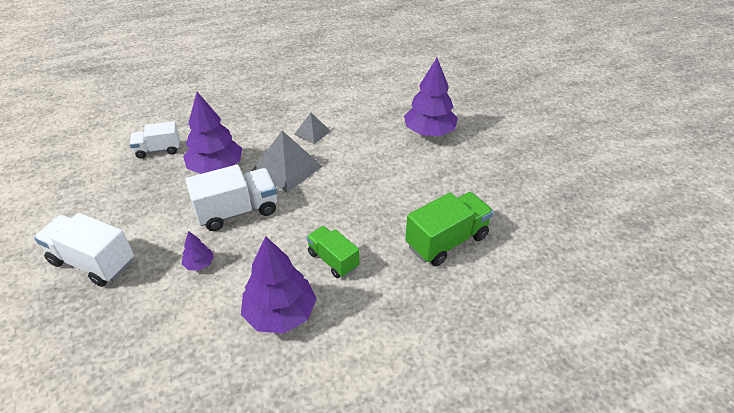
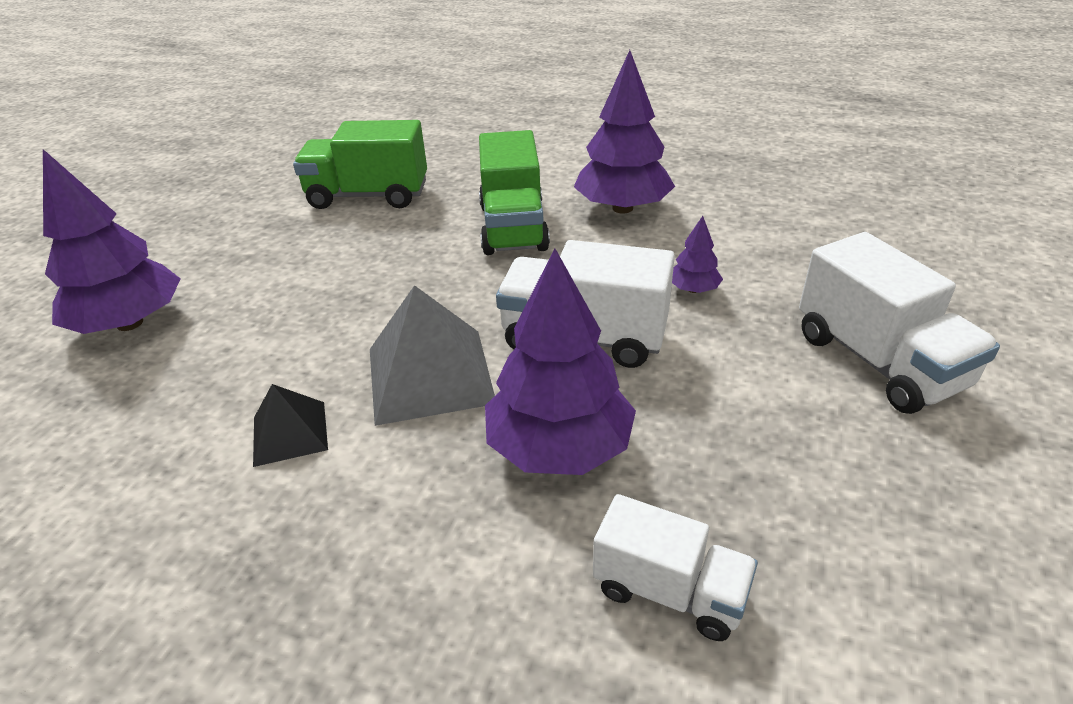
camera: 140 degrees left, 5 degrees down
(312, 132) = (290, 433): grey pyramid -> black pyramid
(333, 260) = (513, 227): green truck -> green truck, size x1.57

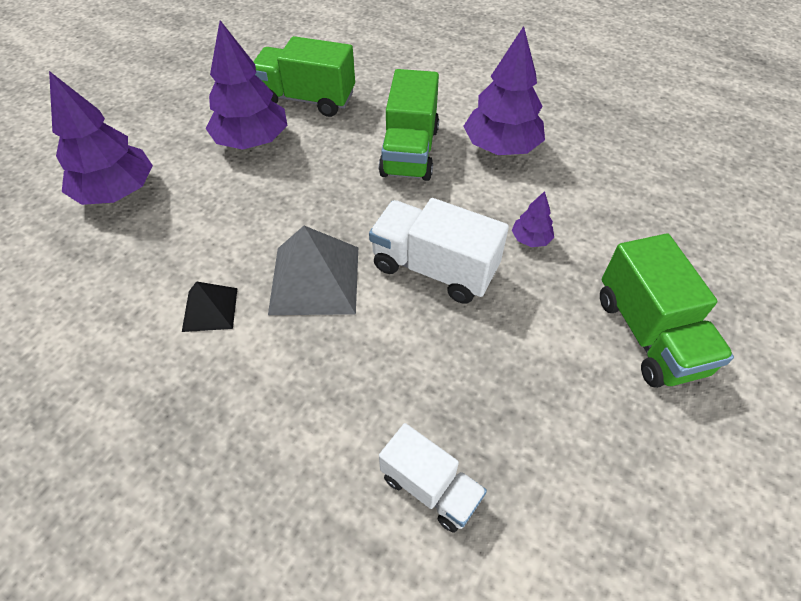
camera: 10 degrees right, 15 degrees up
(559, 447) = (389, 360): purple tree -> purple tree (252, 141)
(878, 361) = (648, 334): white truck -> green truck

